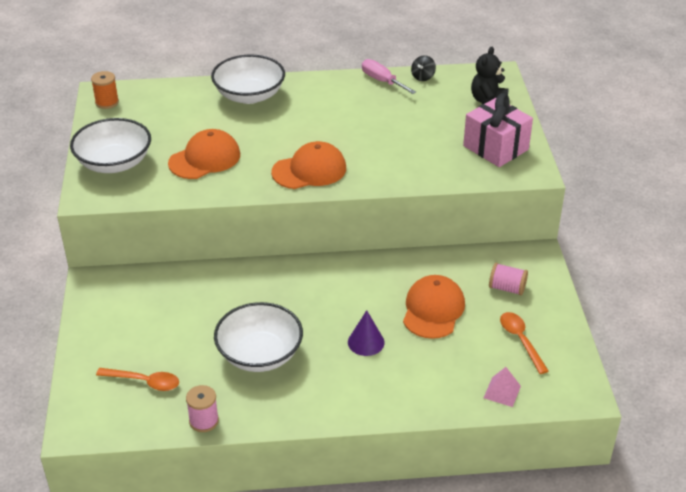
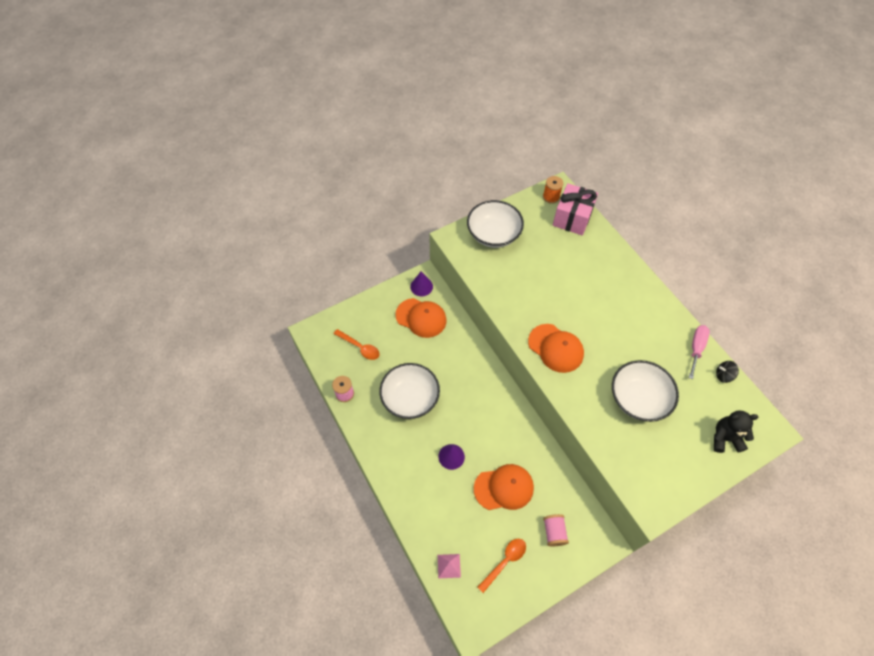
camera: 65 degrees right, 20 degrees up
(103, 288) = (421, 286): none -> purple cone
(144, 382) = (360, 347): orange spoon -> orange spoon turned 45 degrees counterclockwise
(205, 159) = (528, 280): orange cap -> orange cap (421, 318)
(249, 95) = (615, 271): white bowl -> white bowl (638, 398)
(495, 148) = (666, 467): pink gift -> pink gift (572, 218)

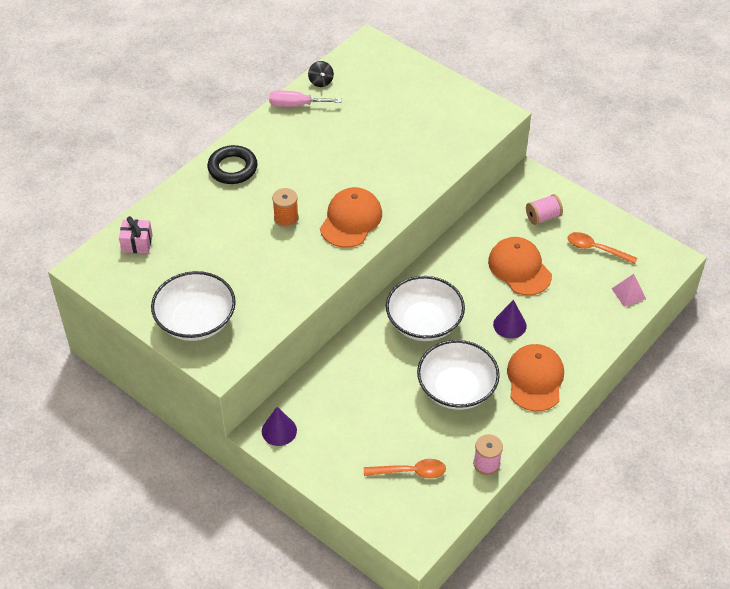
camera: 110 degrees left, 10 degrees down
(360, 347) = (410, 472): orange spoon -> orange spoon turned 75 degrees clockwise
(421, 318) = (332, 414): orange cap -> orange cap (535, 379)
(551, 197) = (104, 273): orange spool -> orange spool (286, 218)
(572, 218) = (137, 243): pink gift -> pink gift, size x0.55
(631, 287) = (232, 168): none -> black ring
(638, 398) = (382, 141): white bowl -> white bowl (424, 323)
(725, 438) = (395, 74): black teddy bear -> none

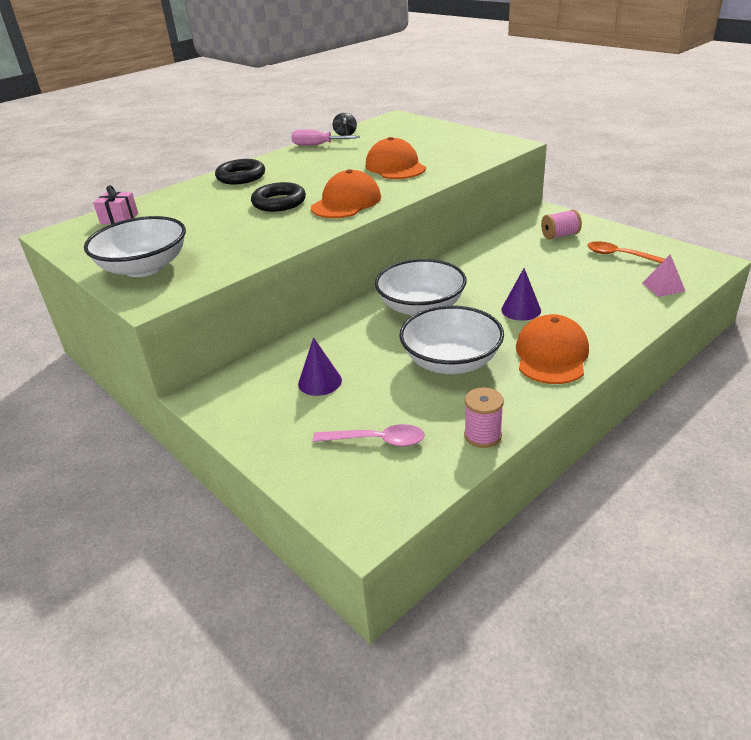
camera: 10 degrees right, 15 degrees down
(279, 430) = (223, 394): purple cone -> purple cone (320, 382)
(286, 218) = (279, 202): orange spool -> black ring
(410, 472) = (377, 440): orange spoon -> pink spoon
(519, 268) = (534, 269): orange cap -> orange cap (395, 167)

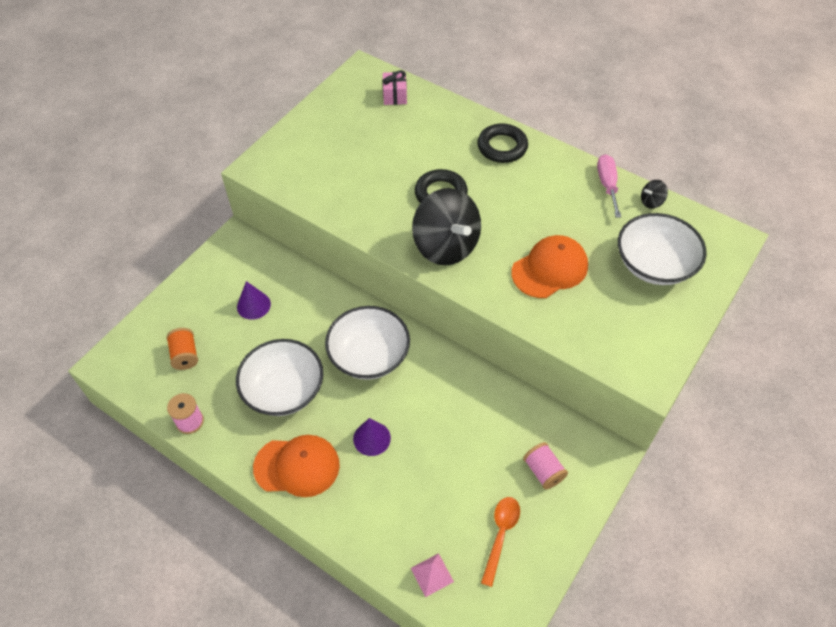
camera: 75 degrees right, 20 degrees up
(144, 268) = (306, 146): white bowl -> white bowl (654, 264)
(346, 202) = (446, 246): orange cap -> black spinning top
(377, 440) = (185, 355): pink spoon -> orange spool

